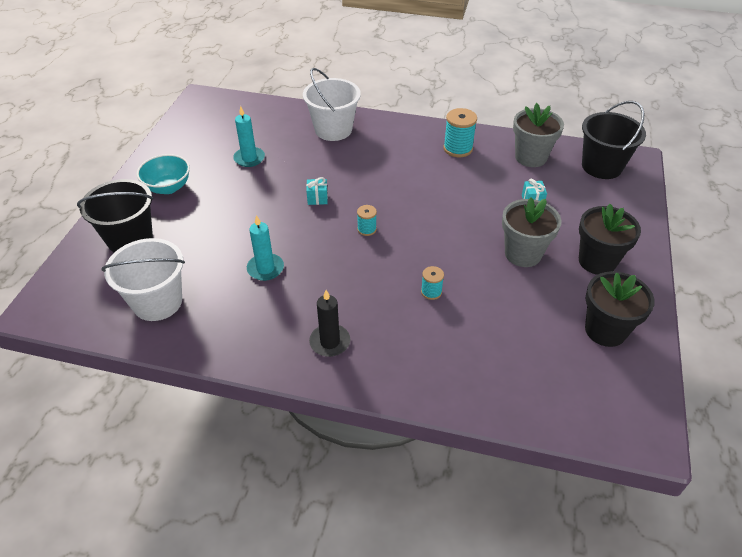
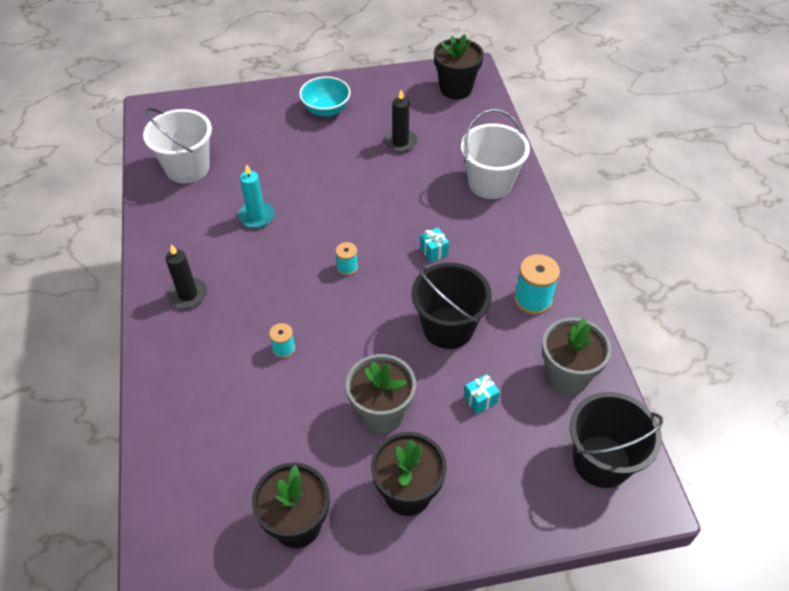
camera: 65 degrees right, 5 degrees up
(130, 239) = (250, 118): black bucket -> black bucket (448, 327)
(215, 112) = (456, 89): none -> black flower pot
(249, 158) = (400, 142): turquoise candle -> black candle
(317, 198) = (371, 214): turquoise gift -> turquoise gift (433, 251)

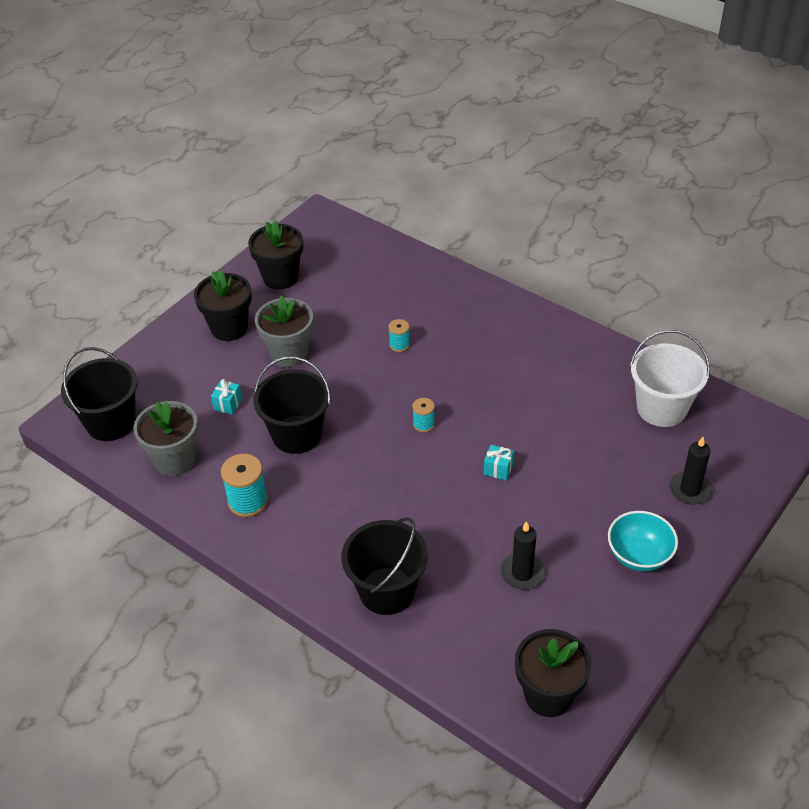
camera: 140 degrees right, 5 degrees down
(188, 294) = (511, 330): black candle -> black candle (690, 490)
(256, 216) = (546, 412): turquoise candle -> none
(433, 251) = (369, 485): turquoise gift -> turquoise gift (498, 469)
(490, 183) = (387, 591): white bucket -> black bucket

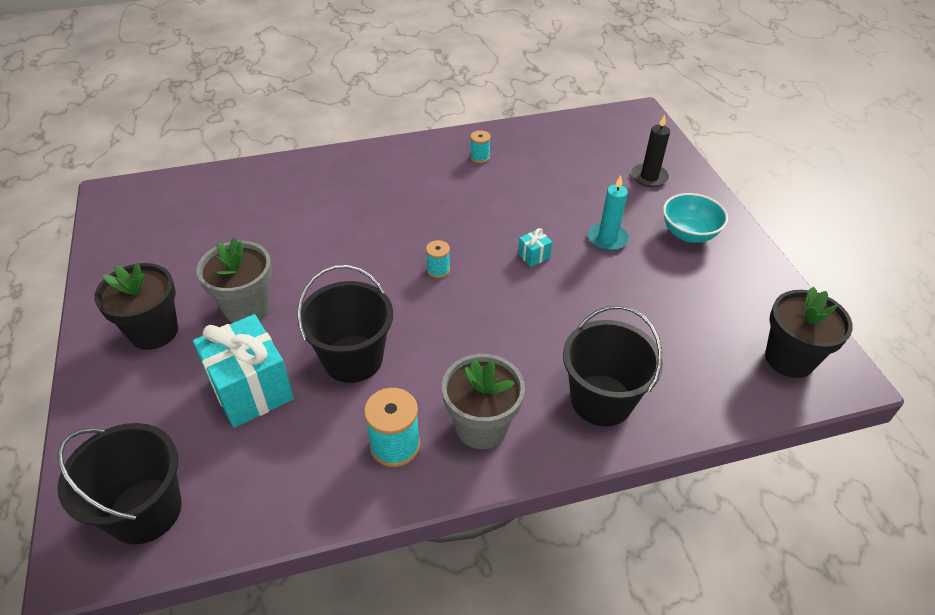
camera: 55 degrees left, 0 degrees up
(175, 460) = (271, 478): grey flower pot -> grey flower pot (481, 427)
(228, 404) = (251, 389): turquoise gift -> turquoise gift, size x2.38
(280, 277) = (145, 259): black flower pot -> none
(399, 345) = (332, 233): turquoise spool -> turquoise spool (480, 157)
(522, 573) = (653, 303): black candle -> none
(570, 504) = (607, 239): none -> turquoise candle
(661, 408) = (561, 146): white bucket -> none

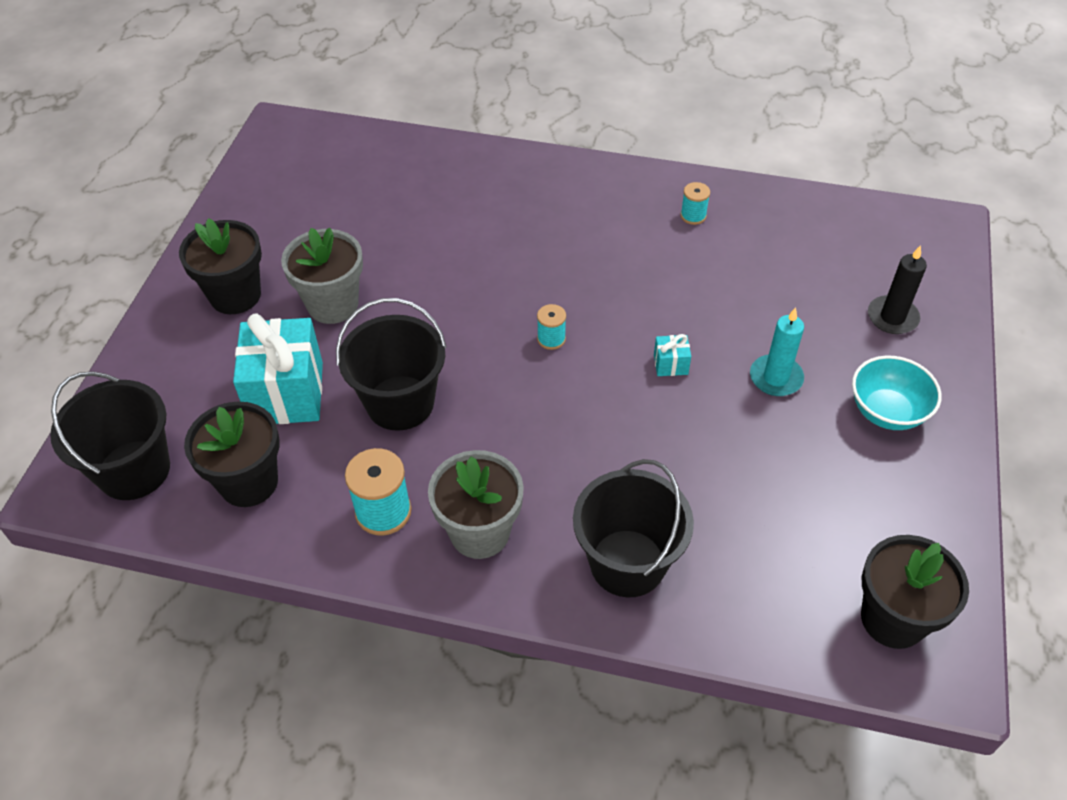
camera: 30 degrees right, 5 degrees up
(263, 473) = (249, 482): none -> black flower pot

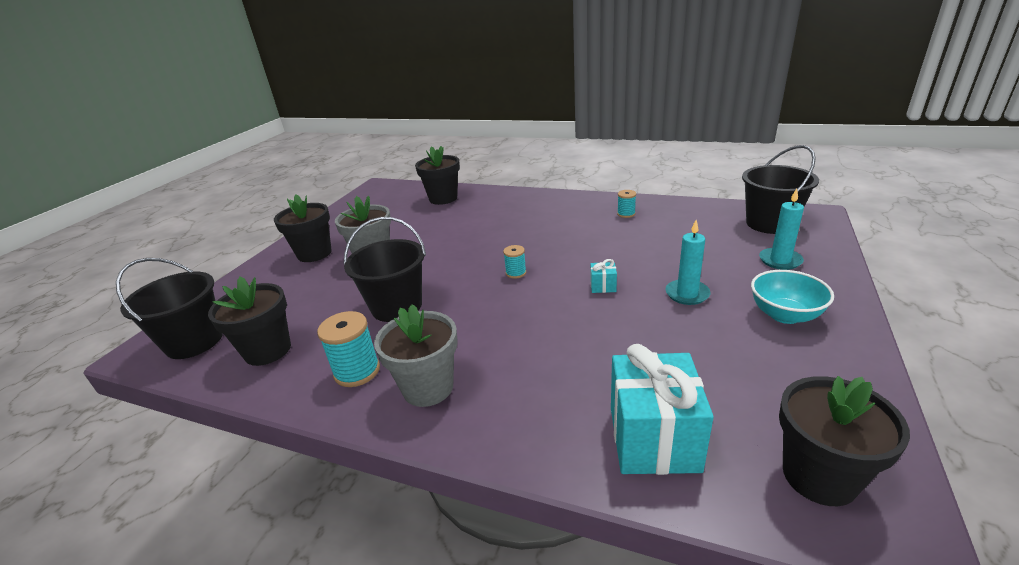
camera: 10 degrees right, 20 degrees down
(286, 393) = (321, 301): turquoise gift -> turquoise gift (653, 438)
(404, 167) = (443, 198): none -> black flower pot
(627, 563) = (550, 415): black bucket -> black bucket (770, 223)
(892, 317) = (780, 260): black candle -> turquoise candle

